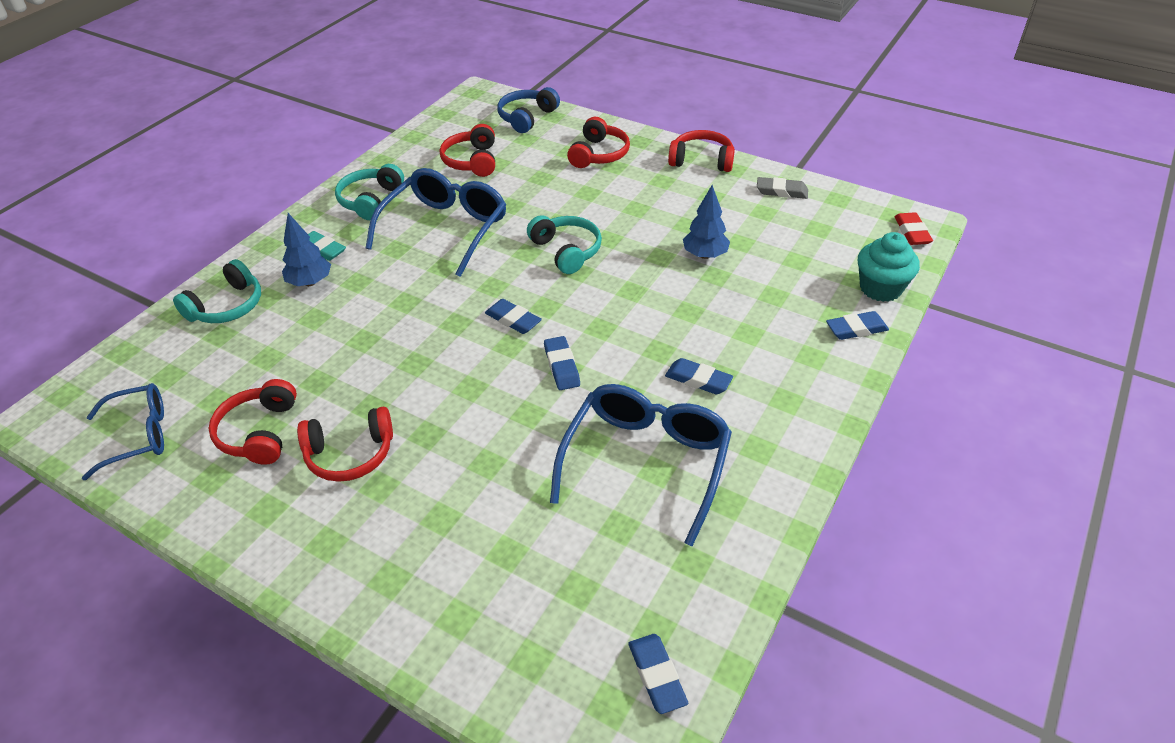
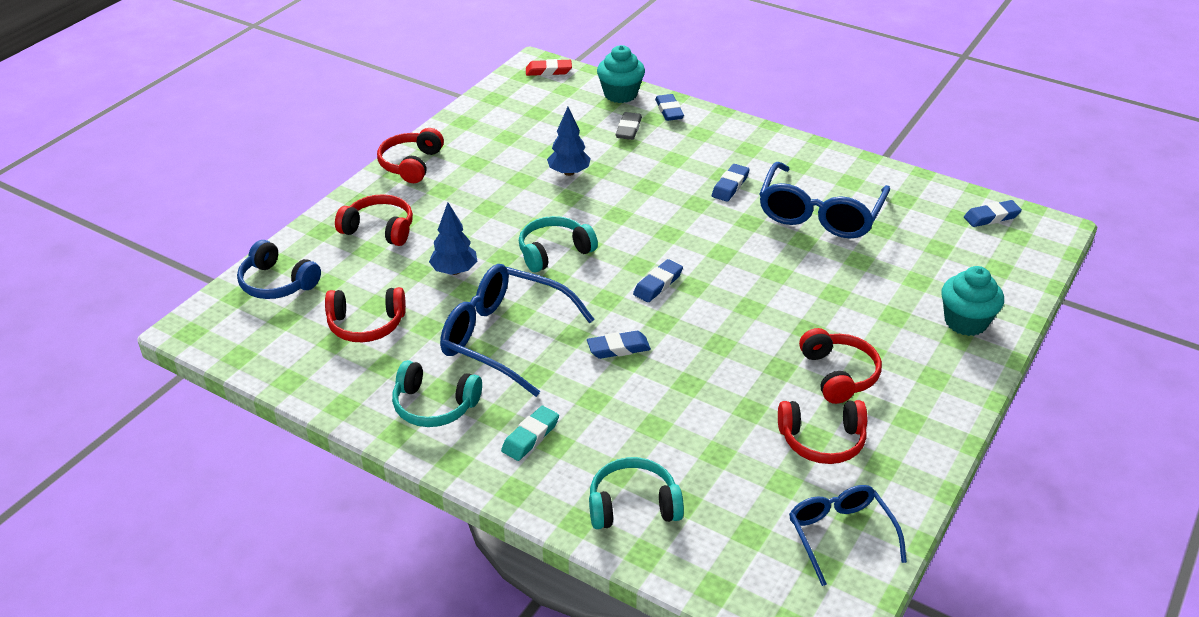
camera: 90 degrees left, 5 degrees down
(227, 306) = (633, 505): turquoise headphones -> turquoise headphones turned 45 degrees counterclockwise
(310, 282) = (592, 438): blue tree -> blue tree (454, 271)
(419, 595) = (965, 322): none -> turquoise cupcake
(562, 366) = (719, 255): blue eraser -> blue eraser (618, 348)
(646, 462) = (819, 214): blue glasses -> blue glasses turned 90 degrees counterclockwise
(781, 191) = (476, 124): grey eraser -> grey eraser (628, 129)

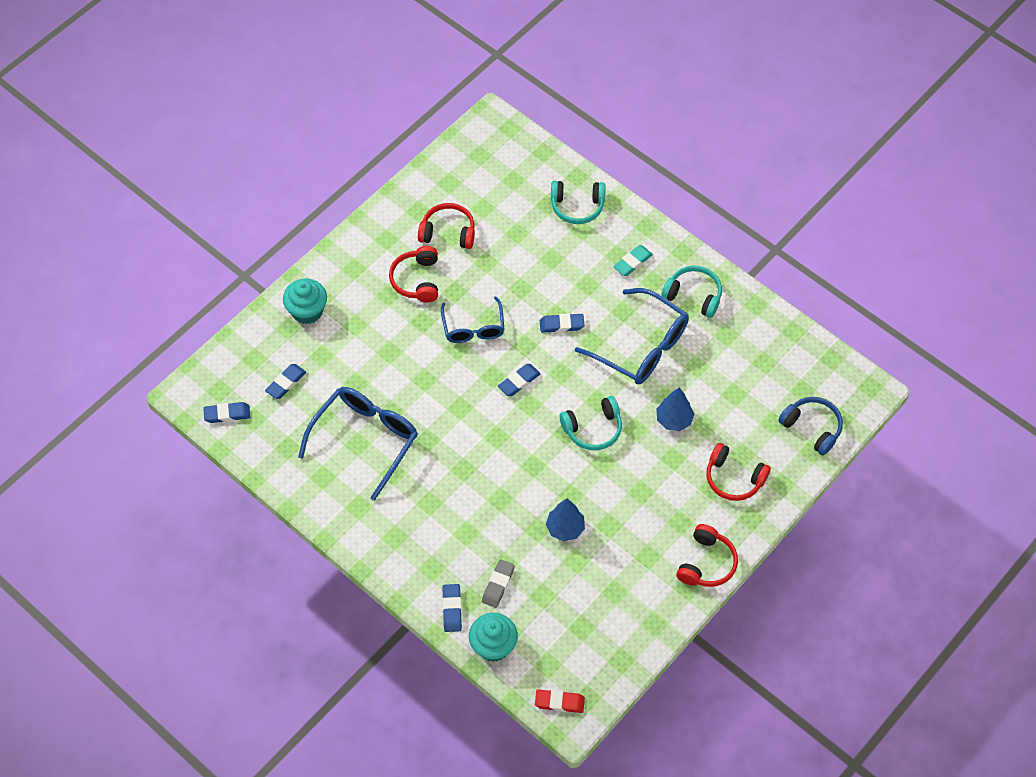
camera: 170 degrees left, 20 degrees up
(366, 324) = (741, 374): red headphones -> none
(730, 186) = (428, 487): blue eraser -> blue eraser (286, 383)
(840, 534) = (462, 171): blue glasses -> blue glasses (473, 328)

